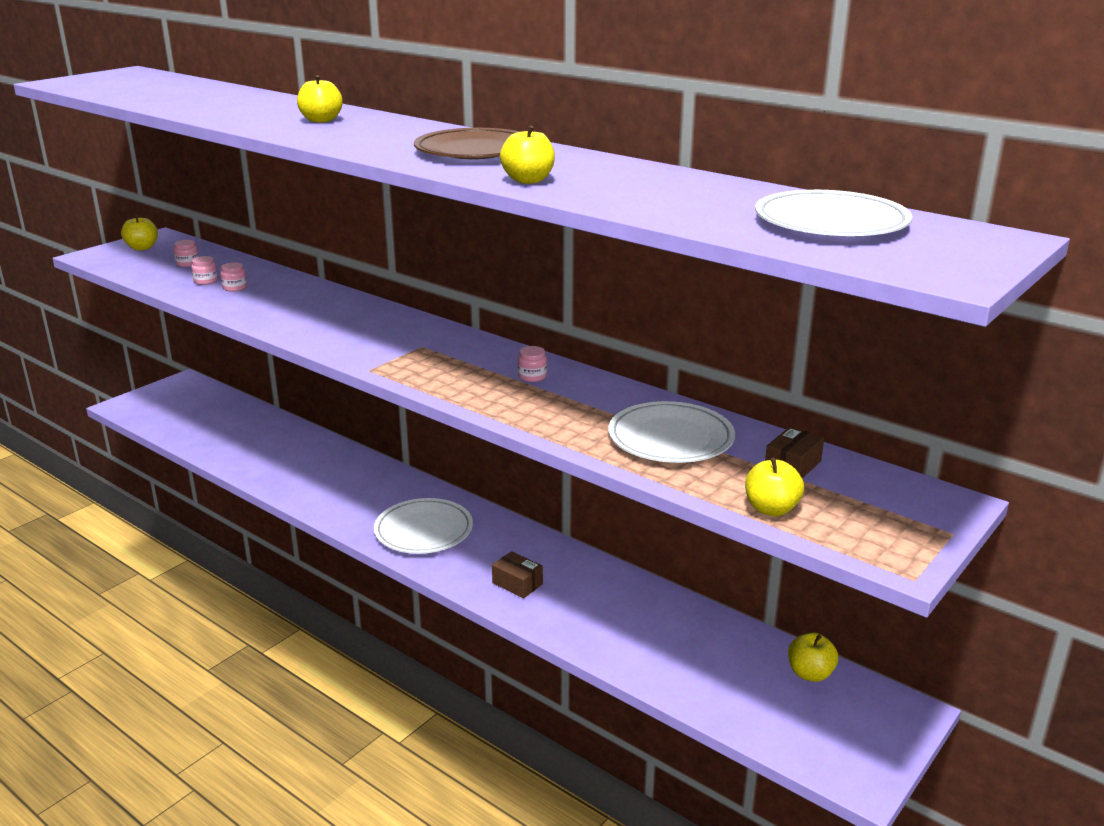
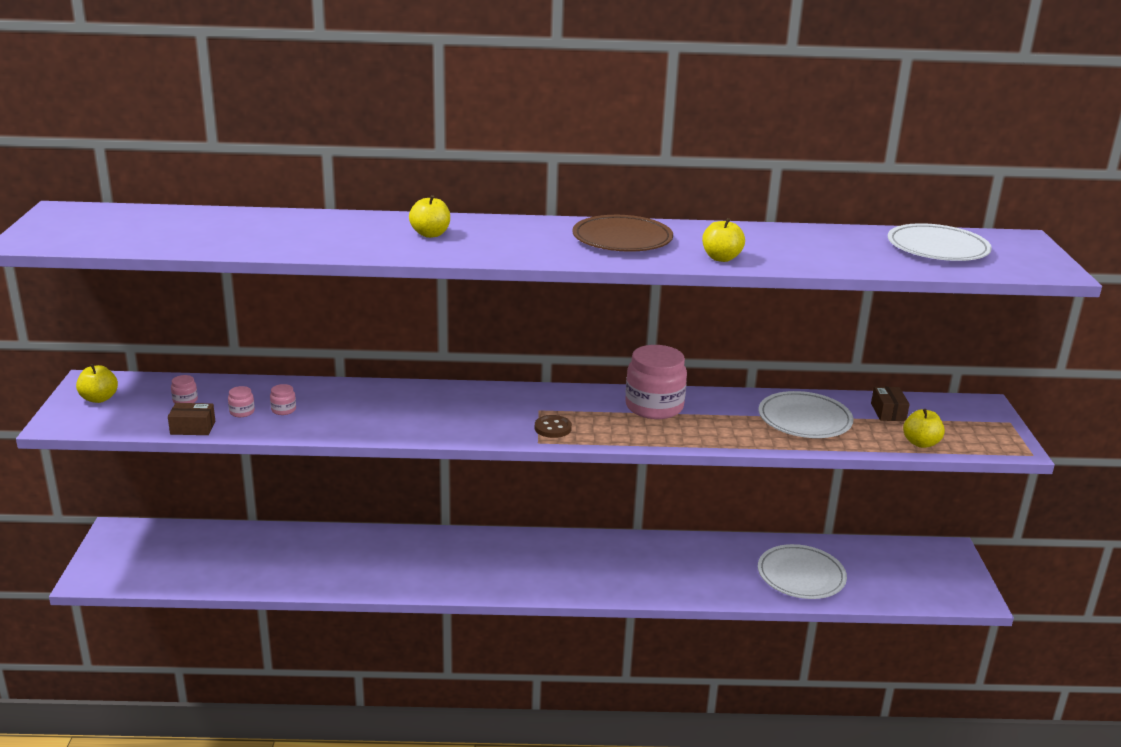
camera: 40 degrees left, 0 degrees up
(403, 363) = (553, 428): none -> brown button
(424, 531) = (539, 570): white plate -> white plate (801, 576)
(517, 583) = (657, 577): brown box -> brown box (193, 428)
(532, 376) = (654, 407): pink jar -> pink jar, size x2.46
(810, 673) = (884, 552): yellow apple -> none

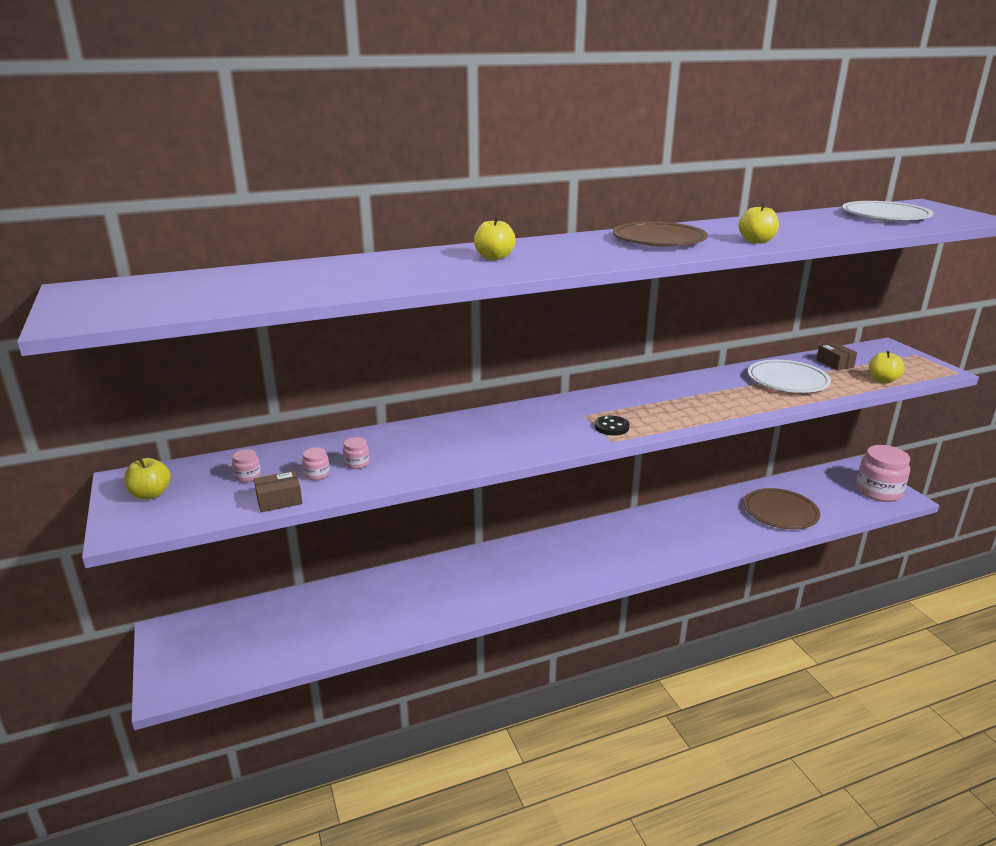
camera: 20 degrees left, 0 degrees up
(553, 428) = (611, 427): brown button -> black button
(654, 407) = (670, 394): pink jar -> pink jar (878, 491)
(801, 576) = (780, 512): white plate -> brown plate

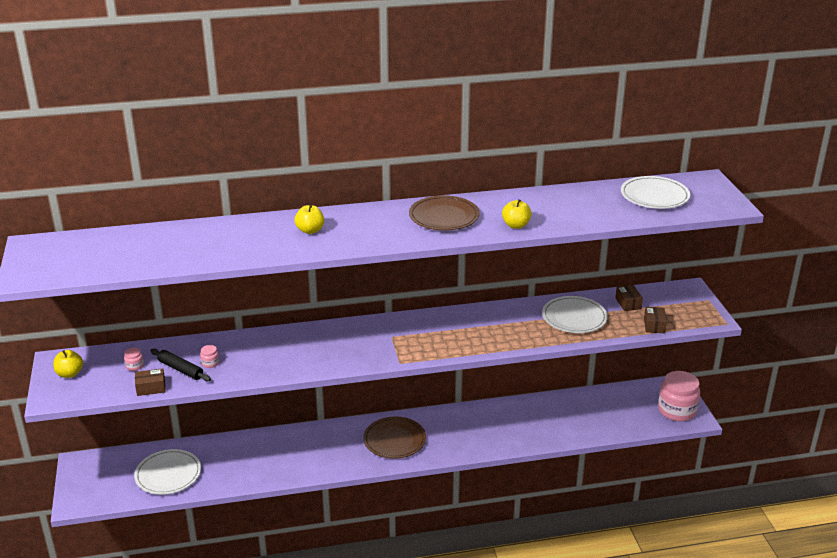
camera: 10 degrees right, 5 degrees up
(297, 633) = (168, 475): none -> white plate
(317, 474) = (181, 369): pink jar -> black rolling pin
(611, 427) = (406, 350): black button -> none
(780, 512) = (578, 420): brown plate -> brown plate (394, 440)
(882, 380) = (654, 325): yellow apple -> brown box

